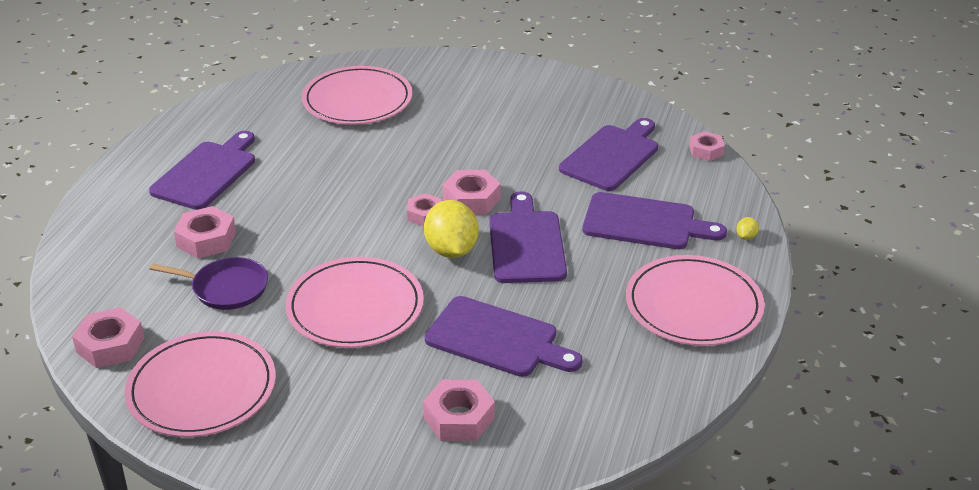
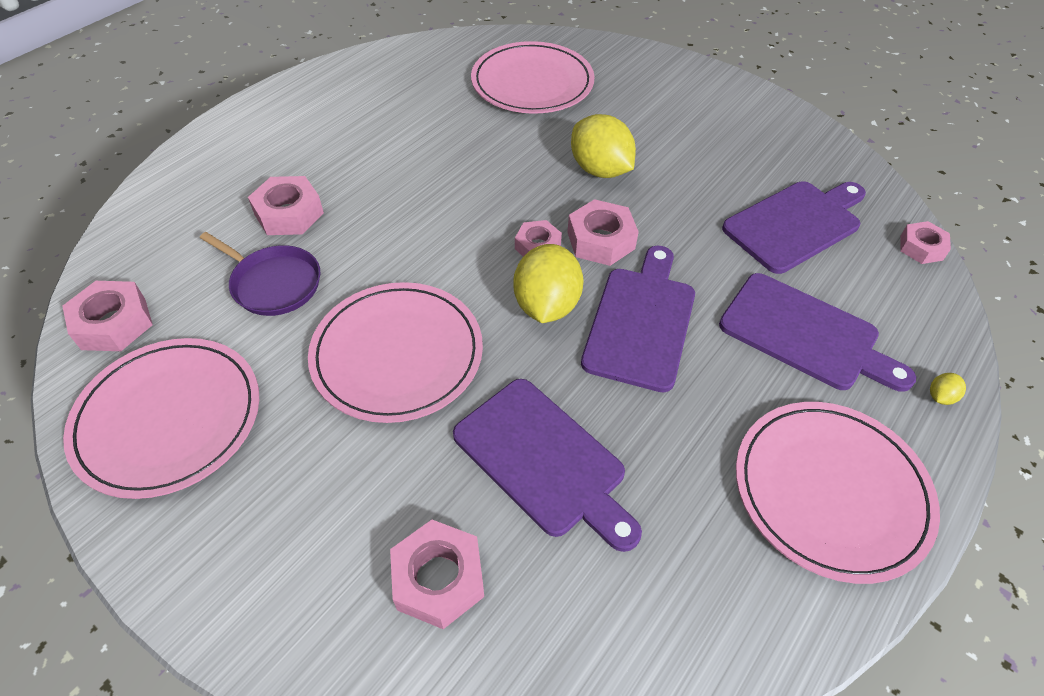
camera: 20 degrees right, 15 degrees up
(207, 173) = (335, 132): purple cutting board -> none
(447, 152) = (600, 170): none -> yellow lemon

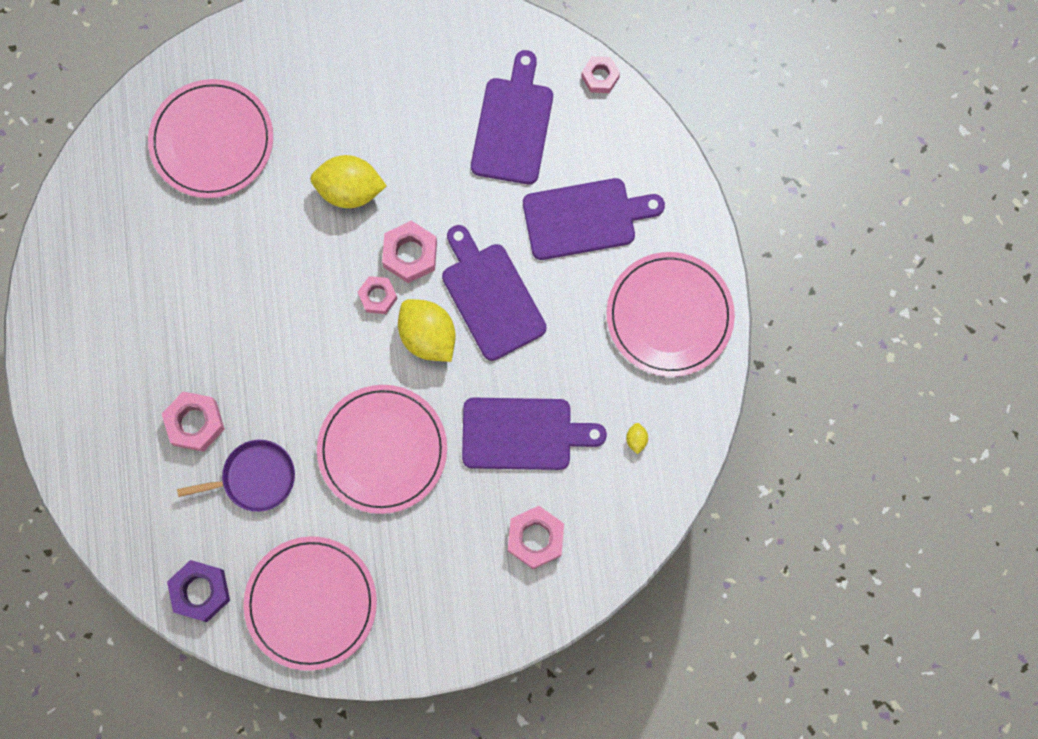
camera: 45 degrees left, 25 degrees up
(114, 323) = (200, 591): pink nut -> purple nut
(940, 397) = (682, 198): yellow lemon -> yellow lemon (636, 439)

